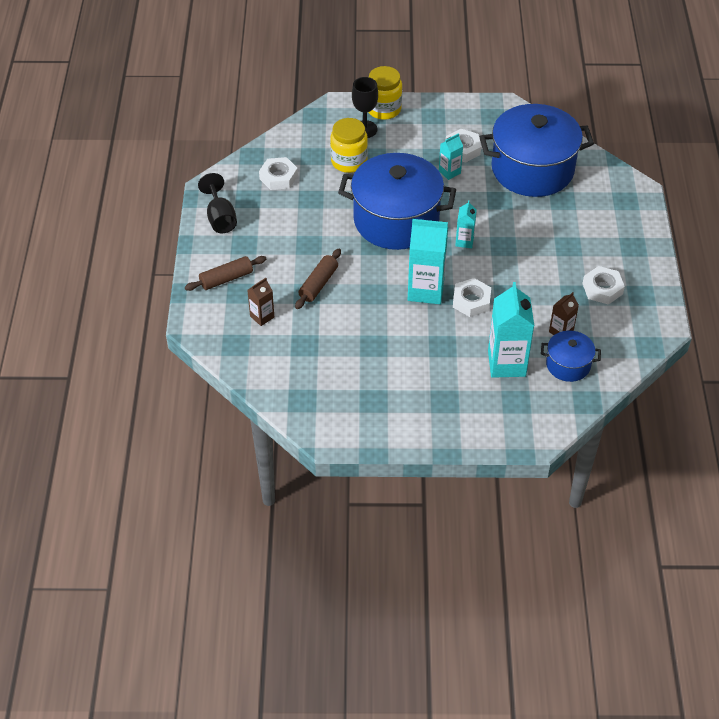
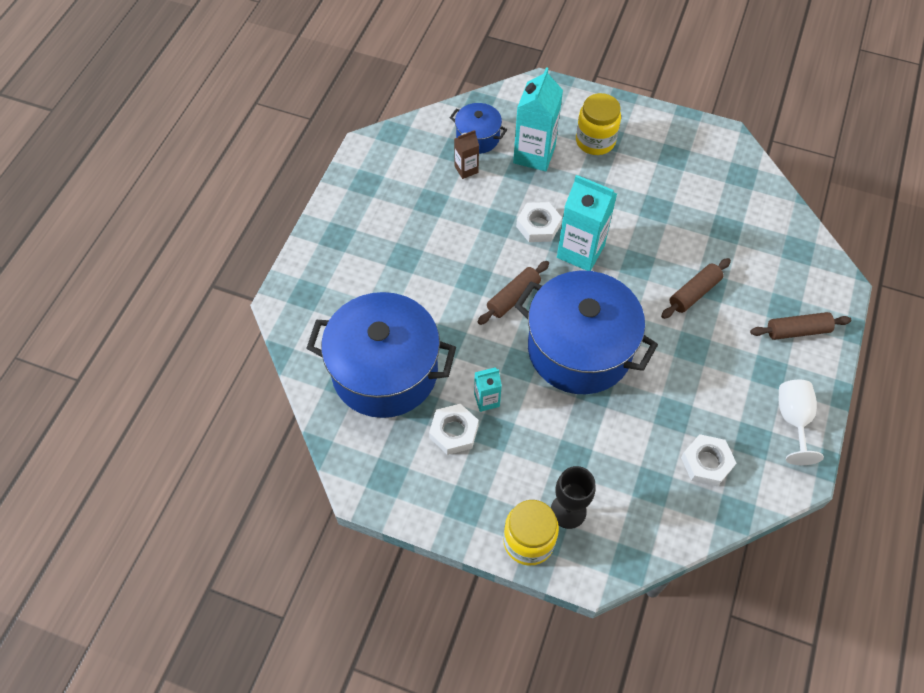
camera: 160 degrees left, 10 degrees up
(220, 218) = (793, 420): black goblet -> white goblet
(262, 316) = (765, 272): brown carton -> none
(349, 161) = (607, 459): yellow jar -> yellow jar (595, 141)
(464, 241) = (513, 297): turquoise carton -> brown rolling pin
(602, 289) = (399, 200): white nut -> none

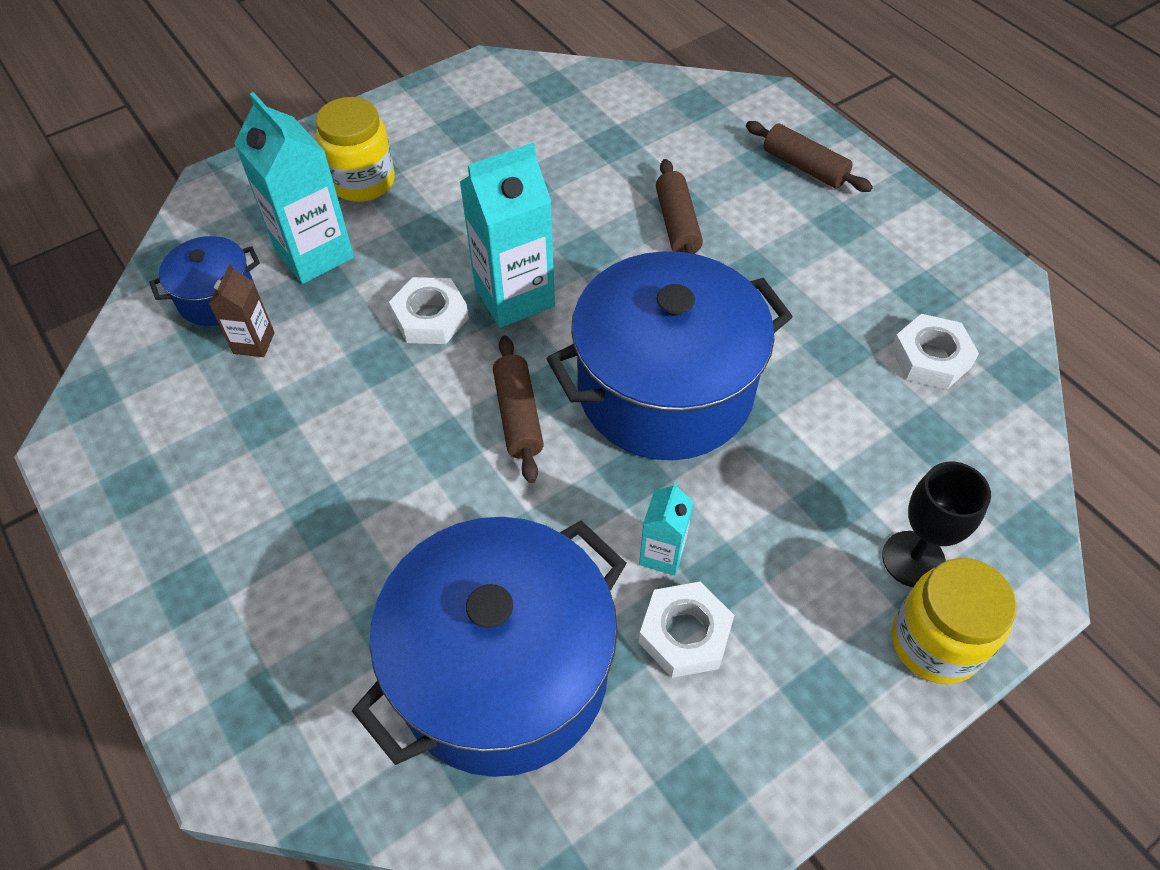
camera: 55 degrees left, 5 degrees down
(793, 420) = (922, 241): white goblet -> none
(797, 330) = (804, 167): brown rolling pin -> brown rolling pin turned 75 degrees counterclockwise

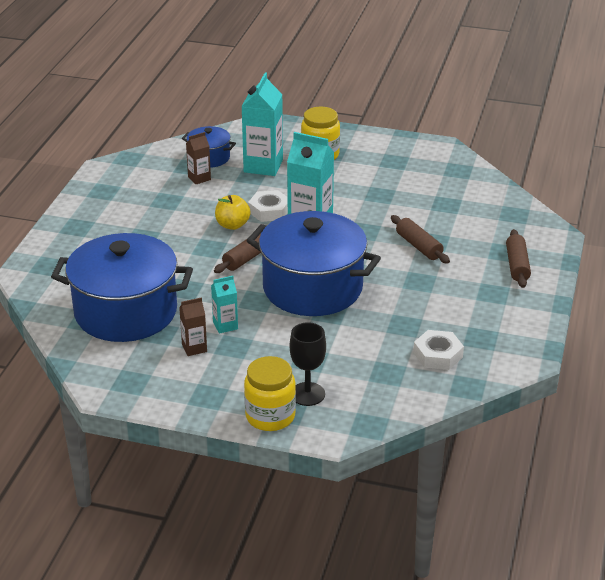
camera: 50 degrees right, 20 degrees down
(418, 381) = (232, 225): none -> yellow apple
(677, 224) = (419, 246): brown rolling pin -> brown rolling pin turned 75 degrees counterclockwise
(684, 634) = (194, 348): white nut -> brown carton

